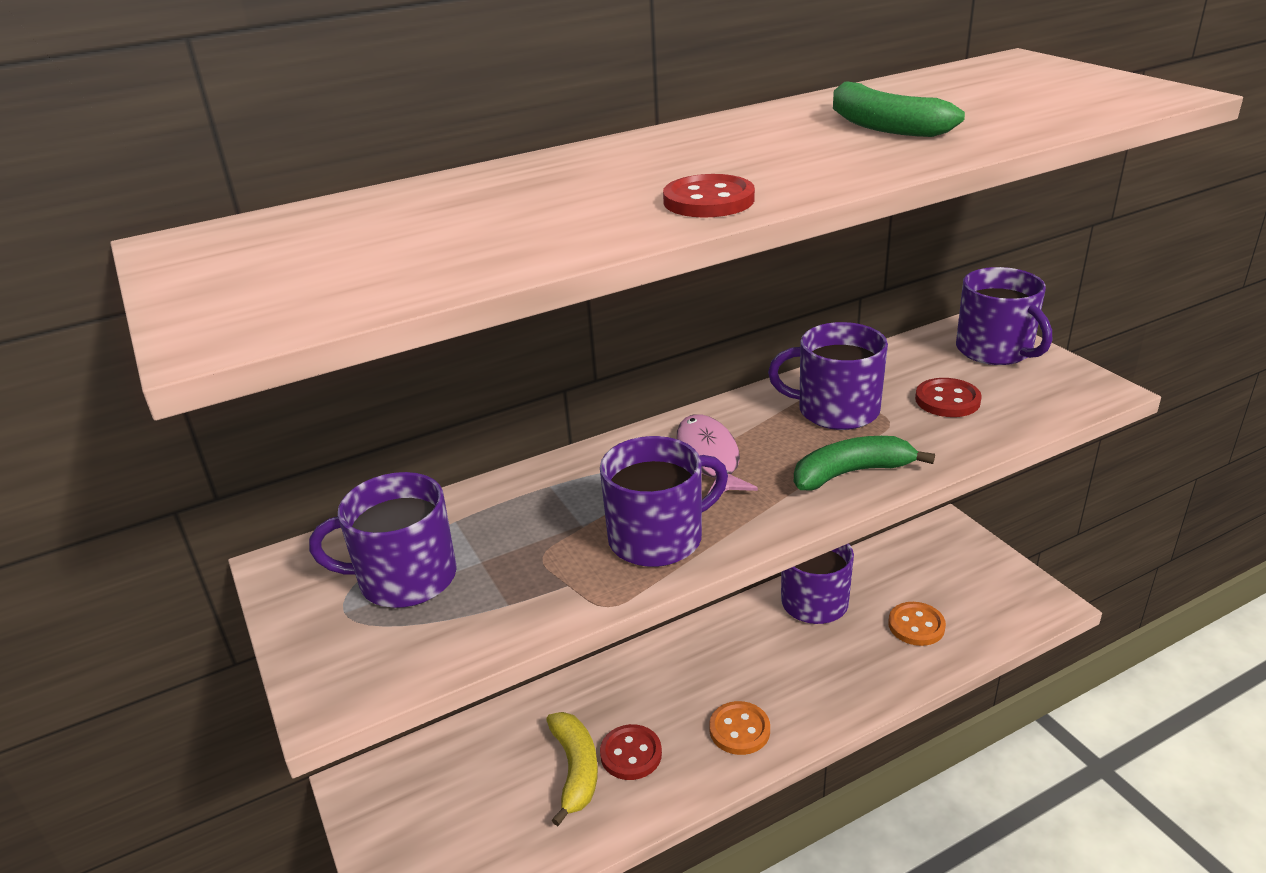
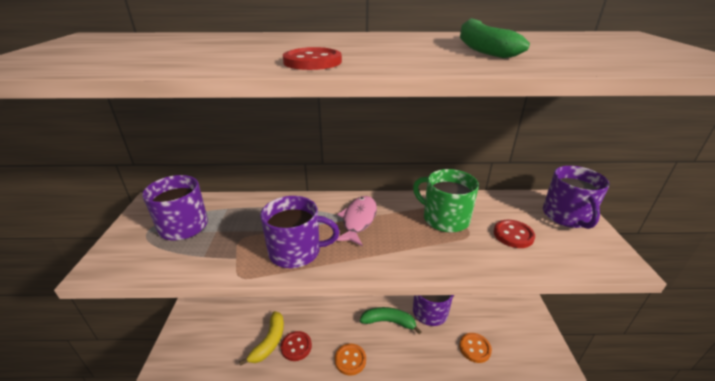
camera: 25 degrees right, 0 degrees up
(836, 410) = (444, 218): purple mug -> green mug
(851, 473) = (422, 256): green banana -> green banana (389, 322)

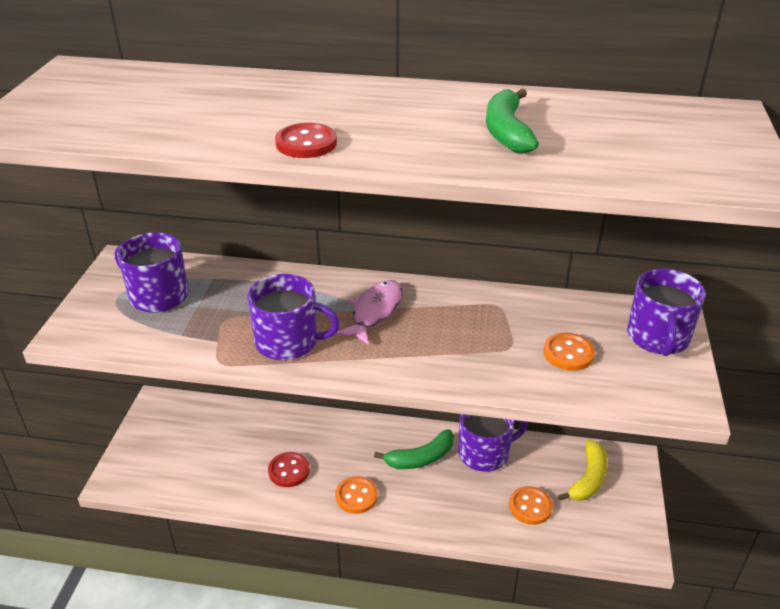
camera: 10 degrees right, 5 degrees up
(269, 342) = (255, 460): yellow banana -> yellow banana (588, 478)
(389, 322) = (420, 458): green banana -> green banana turned 135 degrees clockwise
(444, 218) = (488, 322): green mug -> none
(513, 235) = (568, 353): red button -> orange button

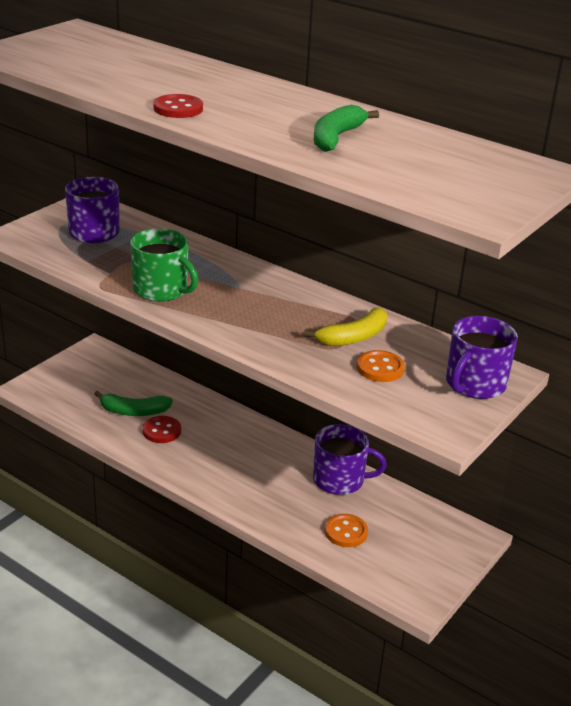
camera: 25 degrees right, 5 degrees down
(288, 342) = (161, 290): purple mug -> green mug
(356, 496) = (202, 468): orange button -> none
(375, 312) = (248, 292): pink fish -> none
(420, 458) = (279, 463): green banana -> green banana (133, 411)
(588, 478) = (419, 533): yellow banana -> yellow banana (353, 337)

